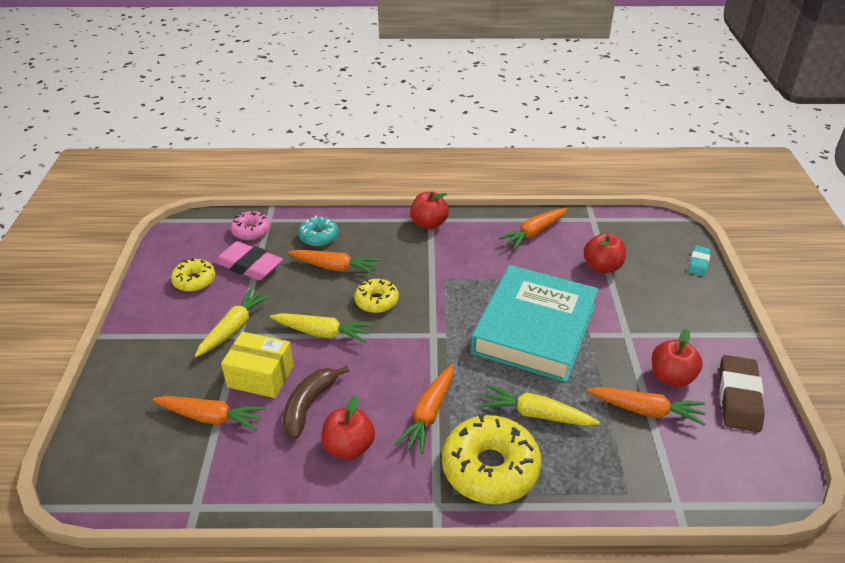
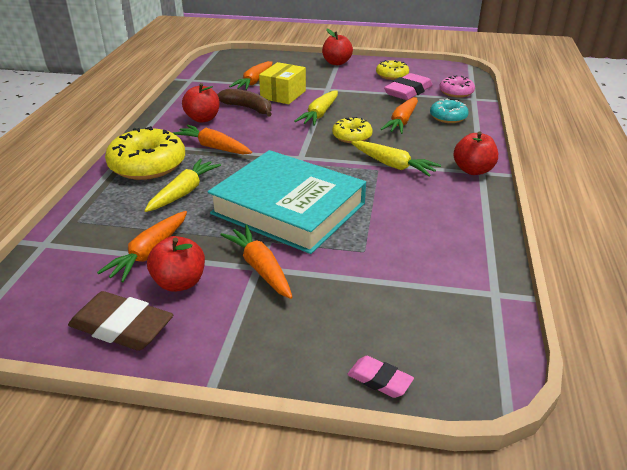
camera: 100 degrees right, 5 degrees down
(234, 328) = (335, 87): yellow carrot -> yellow carrot (393, 165)
(534, 233) = (457, 236): orange carrot -> orange carrot (260, 268)
(602, 267) = (382, 277): red apple -> red apple (336, 63)
(698, 263) = (379, 380): turquoise eraser -> pink eraser

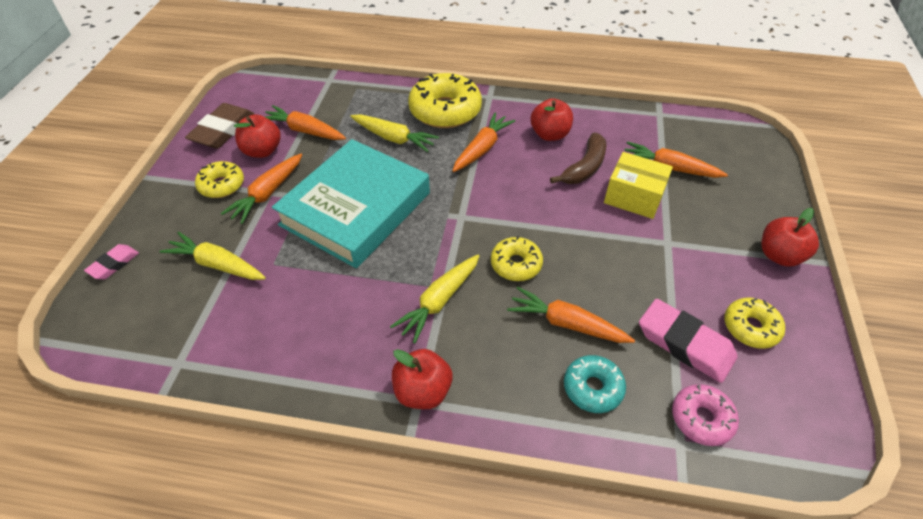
camera: 90 degrees right, 15 degrees up
(240, 308) = (222, 185): none -> yellow donut
(260, 268) = (267, 194): orange carrot -> orange carrot turned 150 degrees clockwise
(319, 114) = (577, 233): yellow carrot -> yellow carrot (217, 264)

